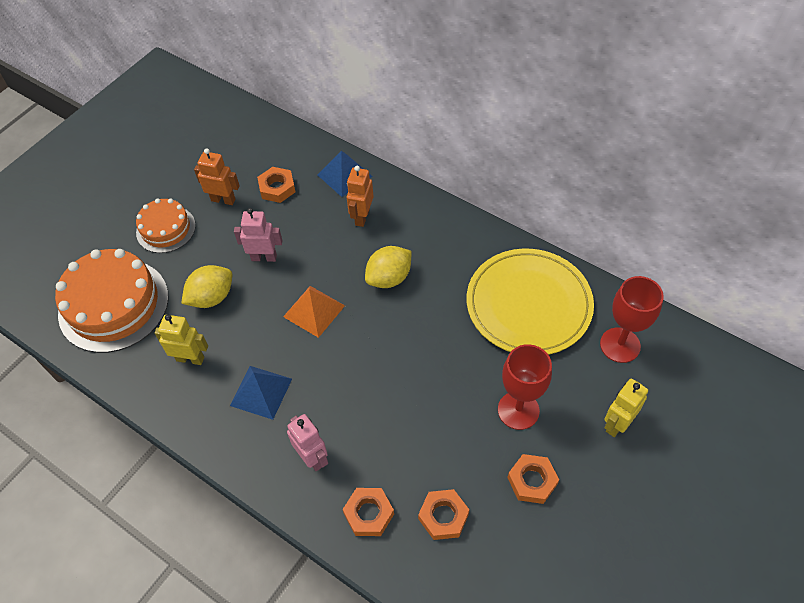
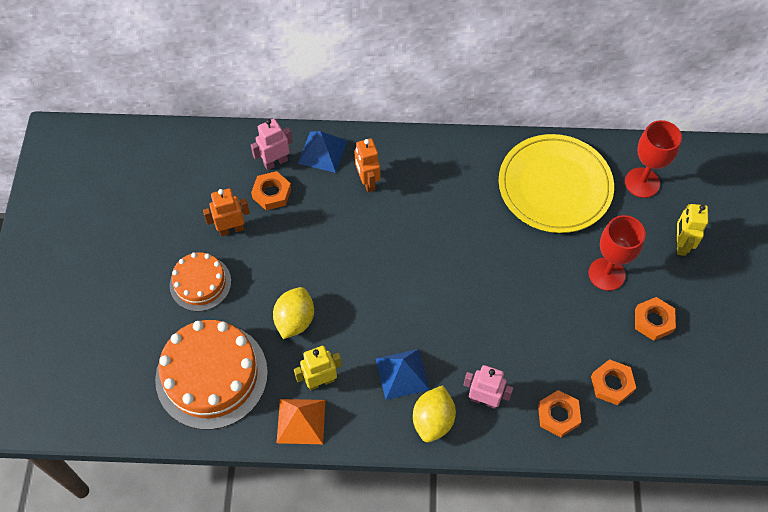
camera: 35 degrees left, 5 degrees up
(264, 257) = (311, 261): pink robot -> pink robot (275, 162)
(314, 311) = (391, 284): orange pyramid -> orange pyramid (301, 421)
(389, 278) = (431, 223): yellow lemon -> yellow lemon (433, 420)

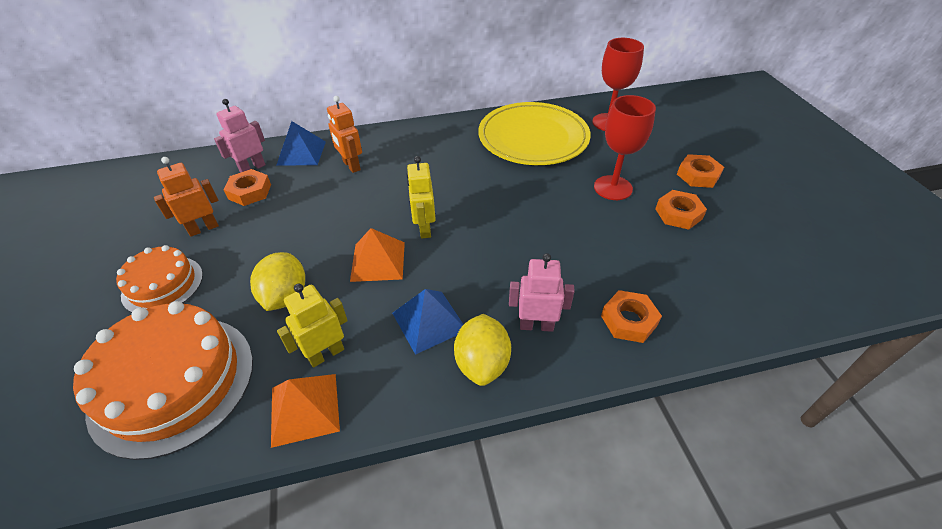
camera: 15 degrees left, 15 degrees down
(373, 304) = (378, 261): none -> orange pyramid
(612, 384) = (670, 276): orange nut -> orange nut (698, 175)
(680, 244) = (667, 155): yellow robot -> yellow robot (424, 228)

